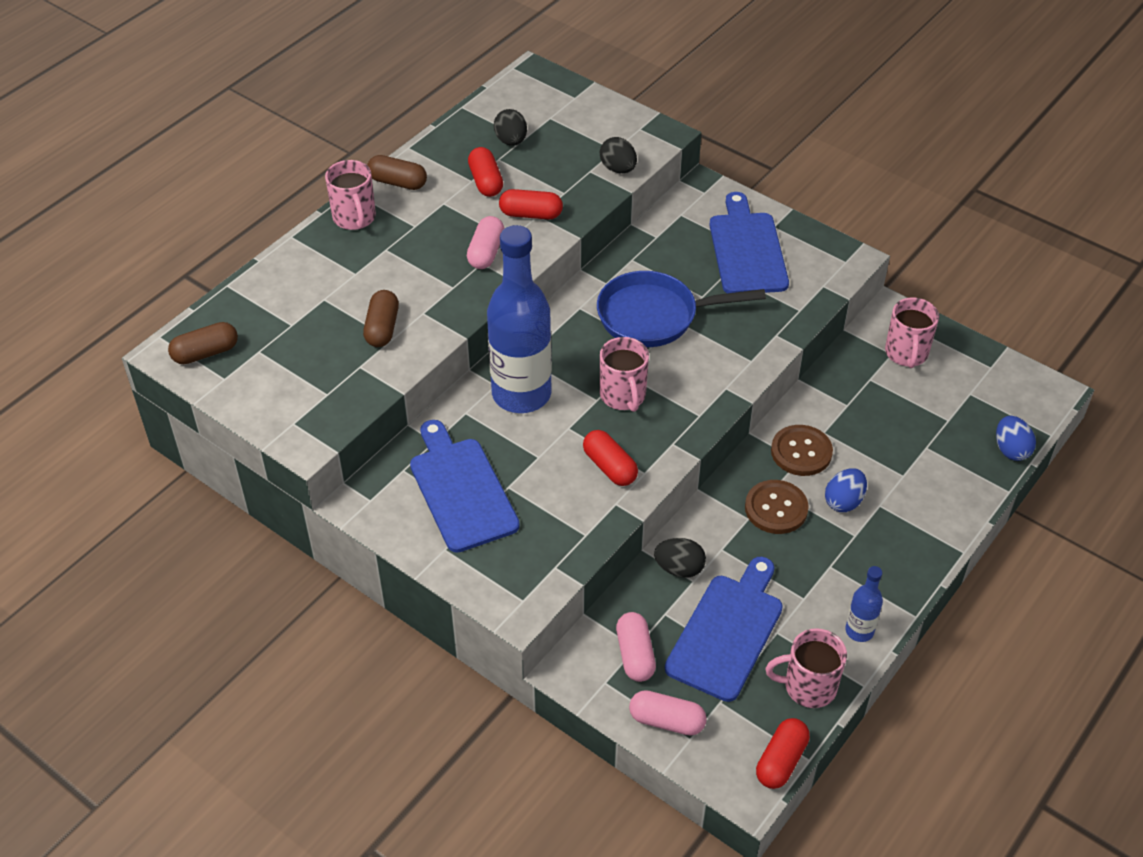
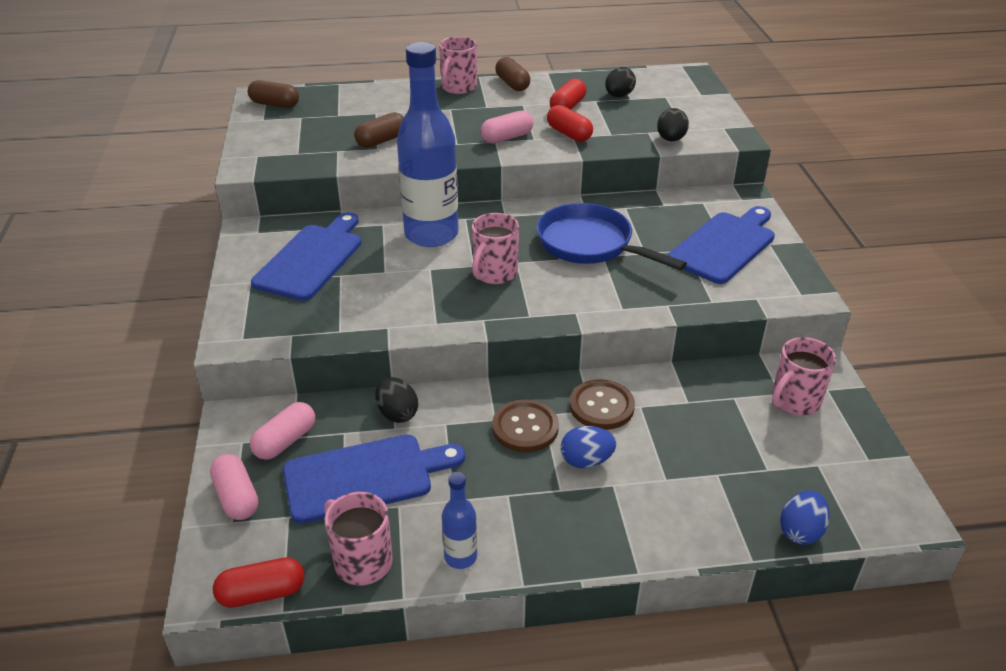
camera: 45 degrees right, 10 degrees down
(610, 467) = (419, 305): red capsule -> none

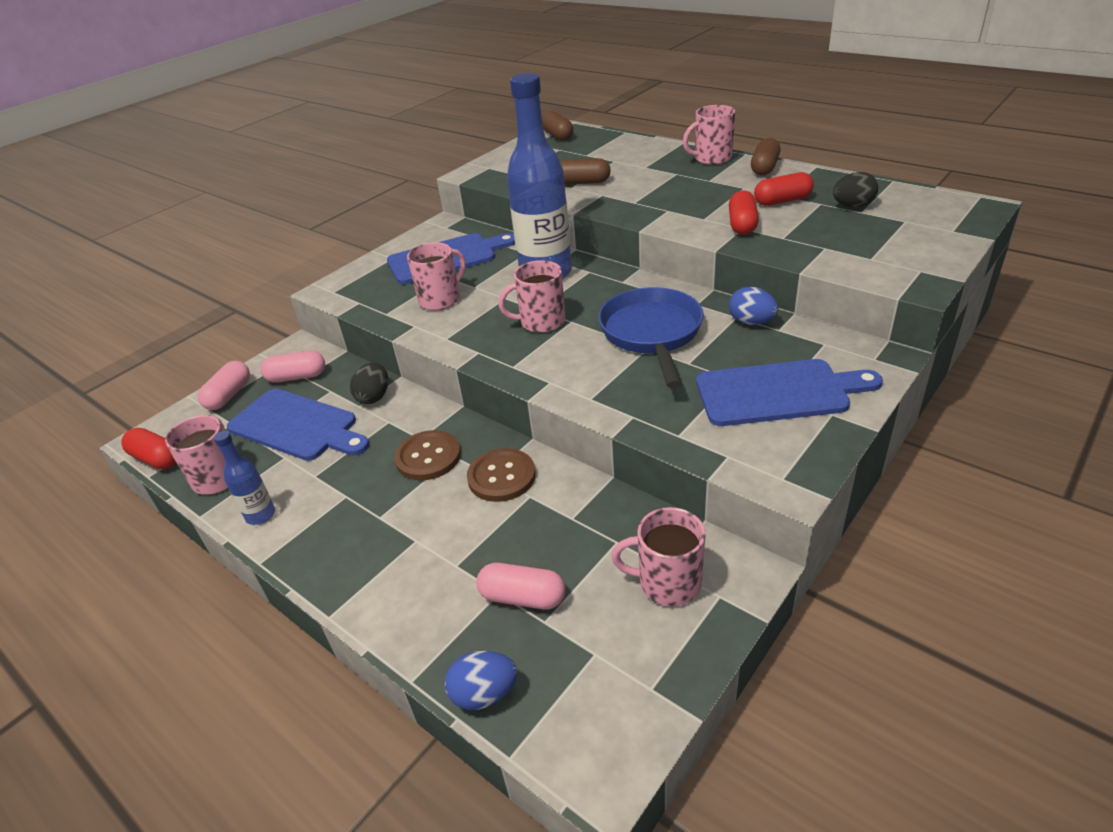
camera: 50 degrees right, 0 degrees up
(373, 295) = (441, 299): none -> pink mug
(507, 138) = (681, 210): pink capsule -> pink capsule (522, 597)
(586, 461) = (427, 509): blue egg -> blue egg (751, 322)
(671, 139) = (837, 262): black egg -> none

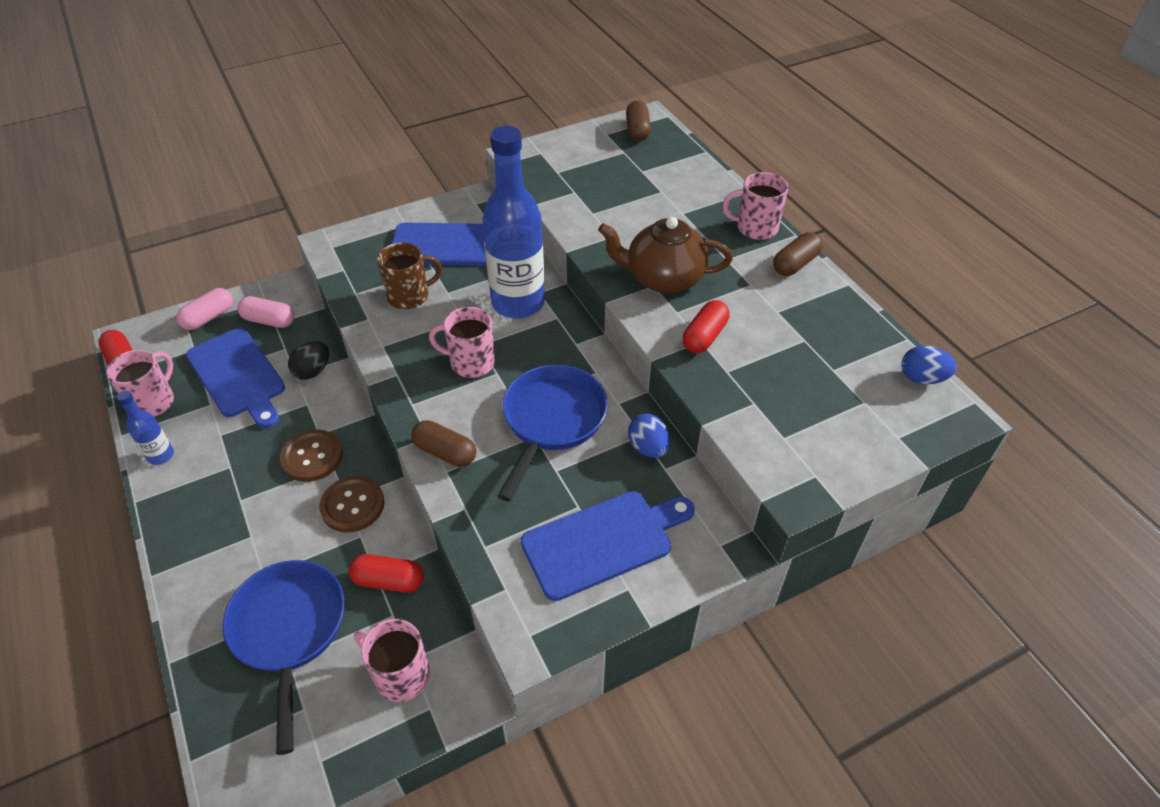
camera: 20 degrees right, 10 degrees up
(441, 299) = (409, 296): pink mug -> brown mug
(484, 694) = (207, 700): blue egg -> blue egg (922, 378)
(522, 597) = (289, 630): pink capsule -> blue pan
(583, 182) = (608, 211): brown capsule -> brown capsule (445, 452)
(671, 204) = (663, 278): none -> brown teapot
(778, 392) = (603, 542): blue cutting board -> blue cutting board turned 45 degrees counterclockwise
(782, 201) = (770, 320): red capsule -> red capsule (389, 581)
(852, 206) = (831, 358): black egg -> none

